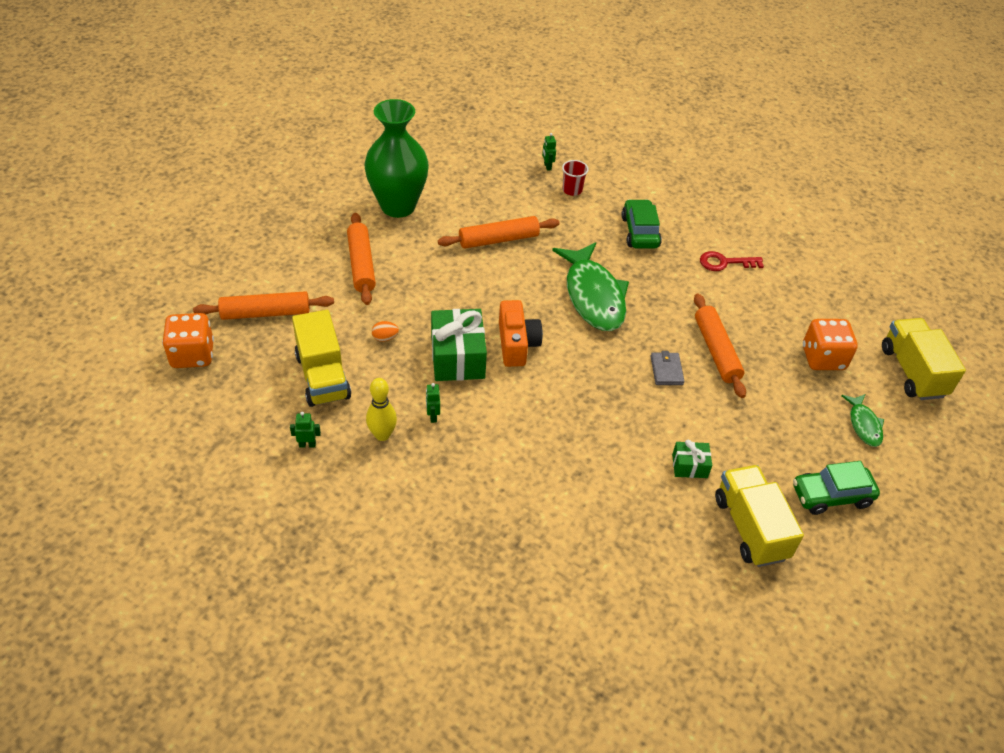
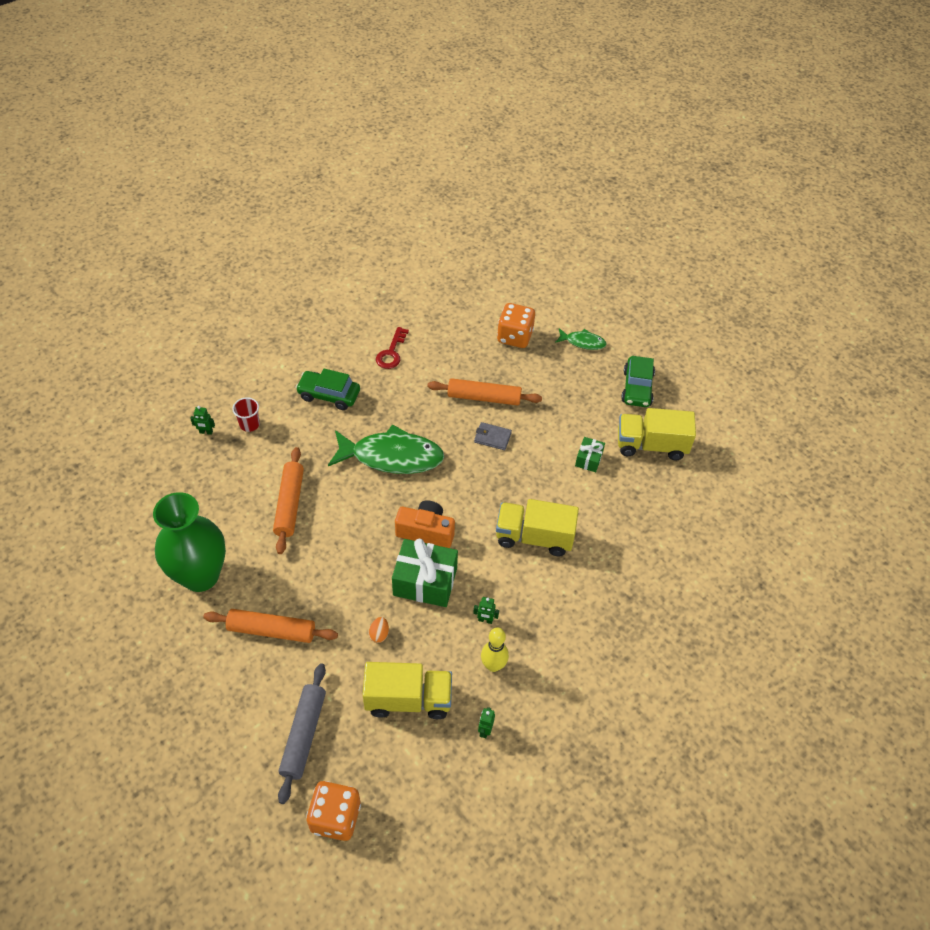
camera: 70 degrees left, 5 degrees up
(265, 313) = (303, 735): orange rolling pin -> grey rolling pin
(912, 372) = (545, 293): yellow truck -> yellow truck (534, 537)

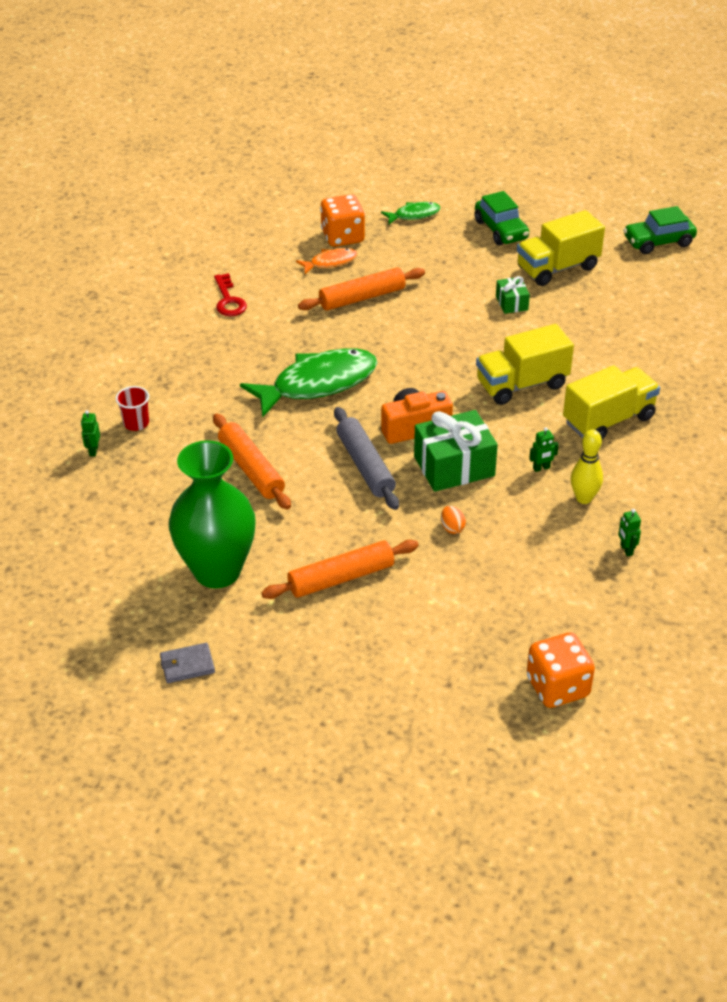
camera: 30 degrees left, 10 degrees down
(206, 432) = (93, 451): green robot -> green robot turned 120 degrees clockwise
(303, 735) = (460, 642): grey rolling pin -> grey rolling pin (365, 466)
(329, 395) = (198, 362): green car -> green car (658, 242)
(408, 699) = (532, 563): yellow truck -> yellow truck (608, 420)
(487, 355) = (330, 262): none -> orange fish
(492, 437) = (403, 325): grey wallet -> grey wallet (187, 665)

